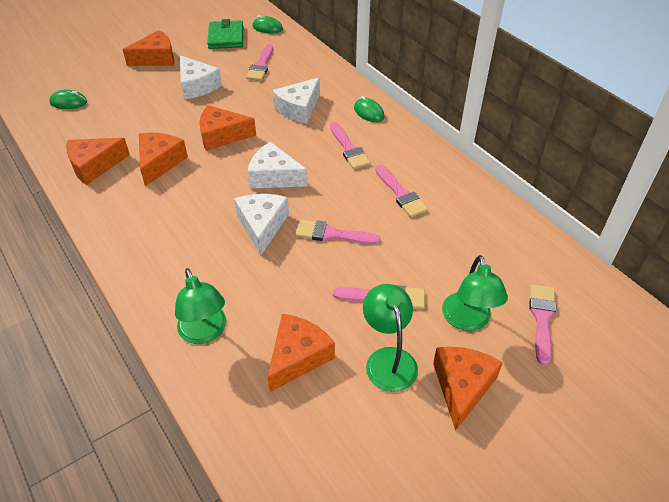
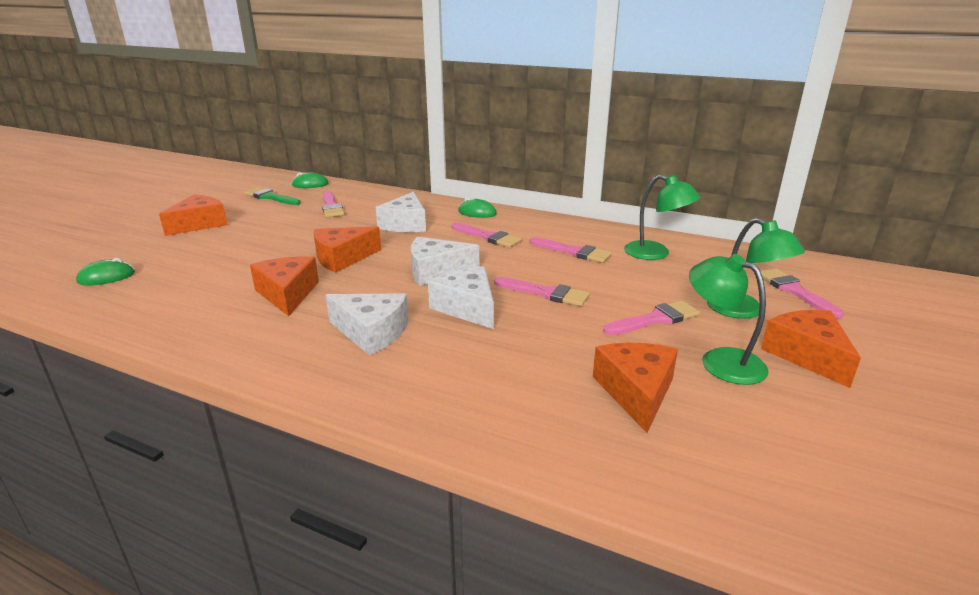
camera: 30 degrees left, 20 degrees down
(94, 166) = (198, 317): orange cheese -> none
(197, 86) = (272, 232): white cheese -> white cheese (371, 332)
(205, 333) = (509, 411): green lamp -> green lamp (656, 253)
(226, 37) = (270, 197): green wallet -> green brush
(331, 234) = (546, 293): pink brush -> pink brush turned 135 degrees counterclockwise

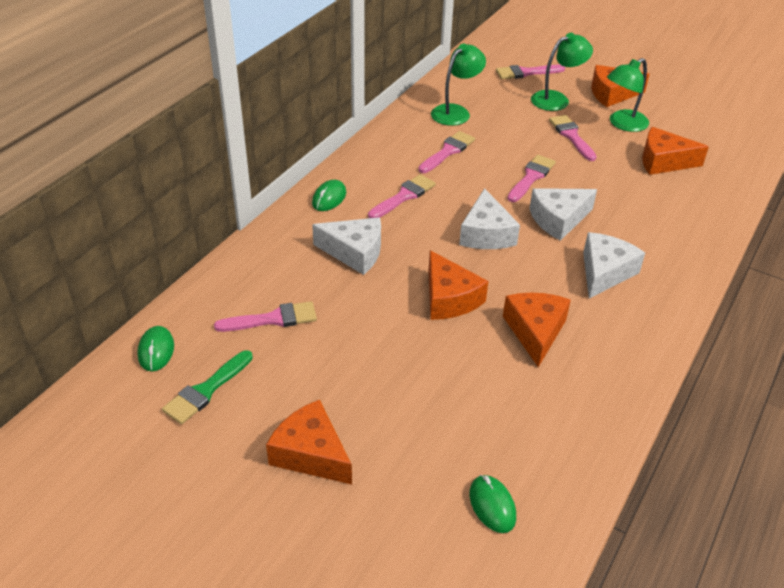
camera: 85 degrees left, 15 degrees up
(287, 294) = (535, 331): orange cheese -> orange cheese turned 105 degrees clockwise

